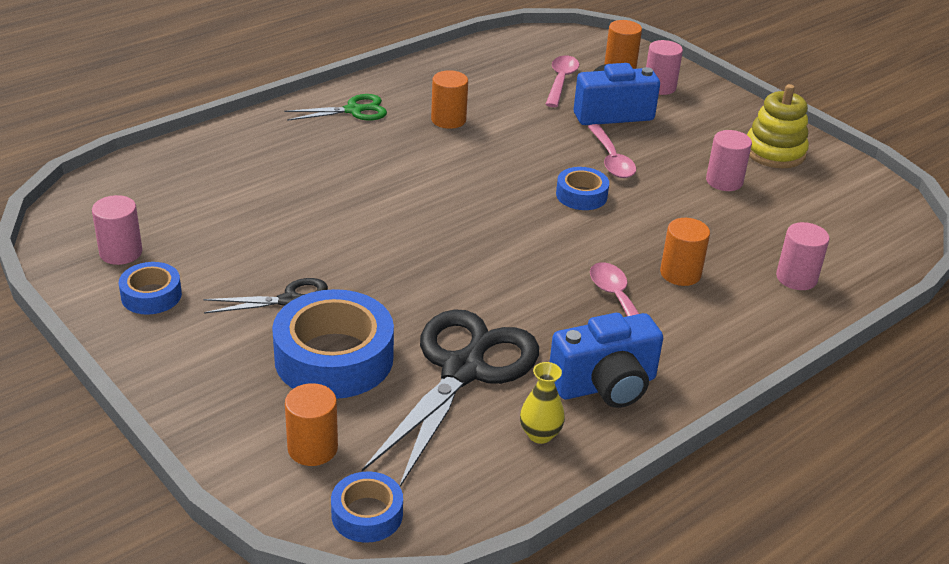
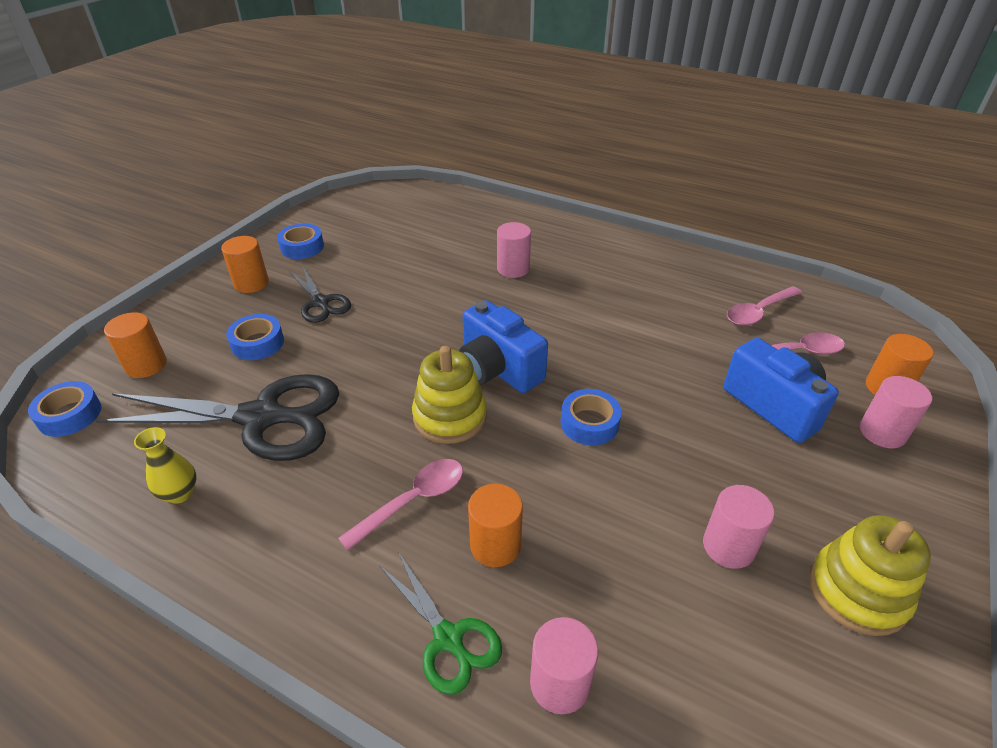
camera: 70 degrees right, 5 degrees up
(121, 252) = (344, 222): pink cylinder -> pink cylinder (513, 269)
(334, 358) = (257, 343): blue tape -> blue tape, size x0.52
(353, 110) = (604, 253): green scissors -> green scissors (448, 638)
(448, 120) = (642, 303): orange cylinder -> orange cylinder (251, 283)
(531, 260) = (450, 416): none -> yellow stacking toy
(605, 385) = (266, 525): blue camera -> blue camera (498, 369)
(611, 159) = (679, 429): pink spoon -> pink spoon (758, 312)

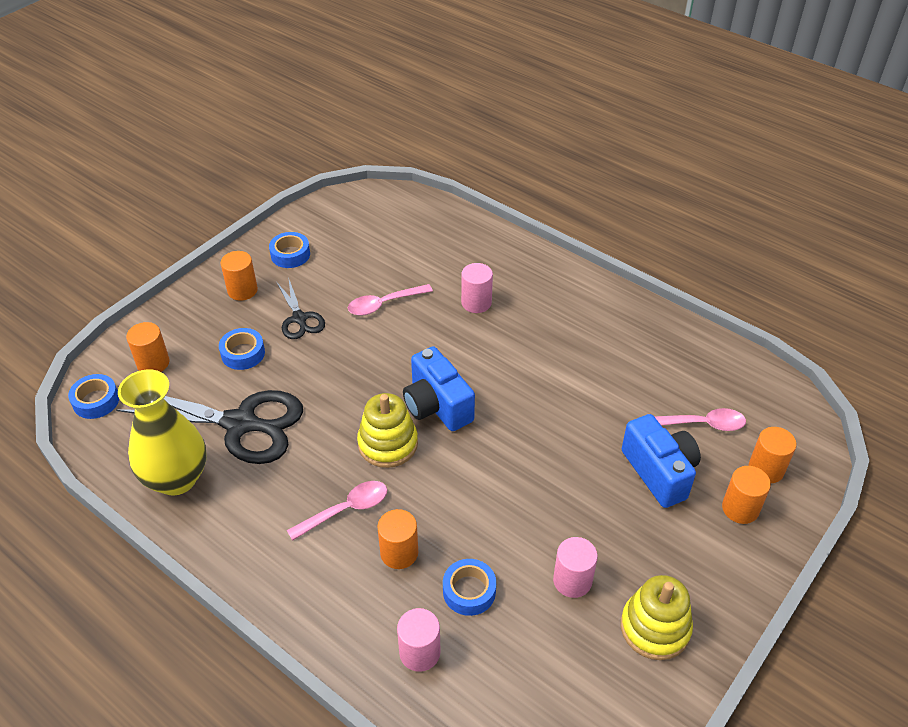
camera: 10 degrees right, 5 degrees up
(180, 493) = (176, 478): yellow vase -> yellow vase, size x2.22
(448, 638) = (351, 612): green scissors -> none
(589, 423) = (498, 465): blue tape -> blue tape (469, 591)
(758, 312) = (686, 378): pink spoon -> pink spoon (384, 304)
(882, 432) = (740, 508): pink cylinder -> orange cylinder

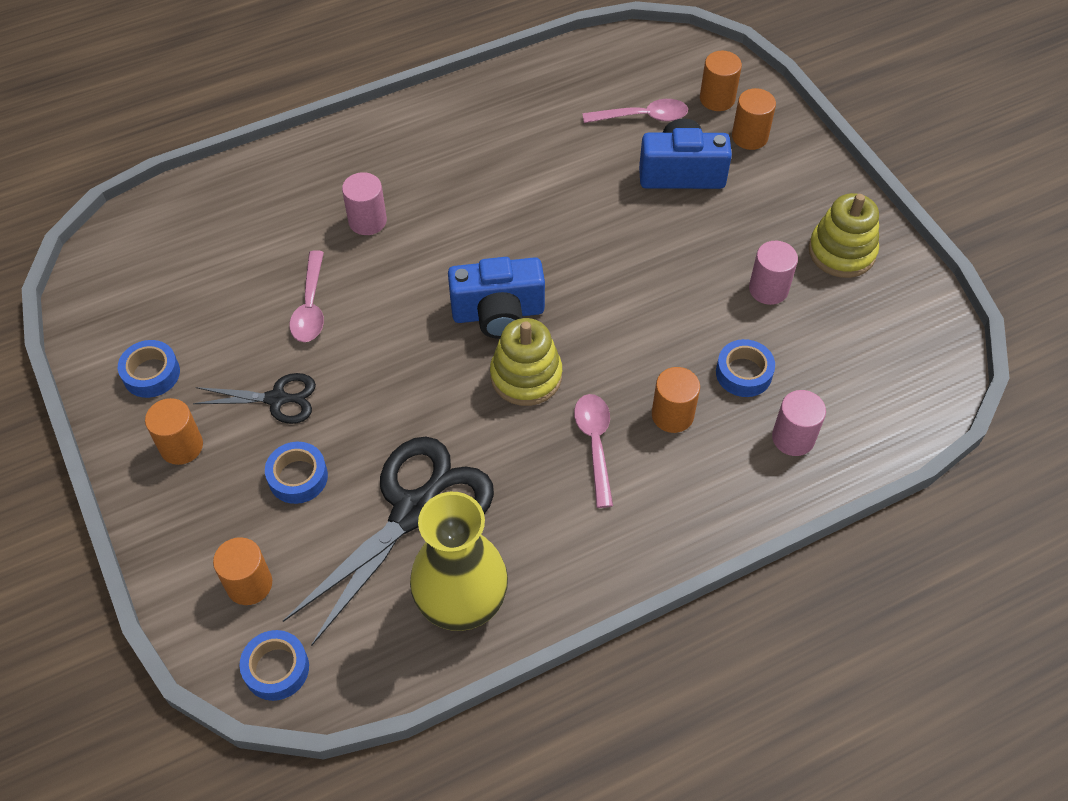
camera: 65 degrees left, 10 degrees up
(701, 424) = (643, 117): pink spoon -> pink spoon turned 60 degrees clockwise

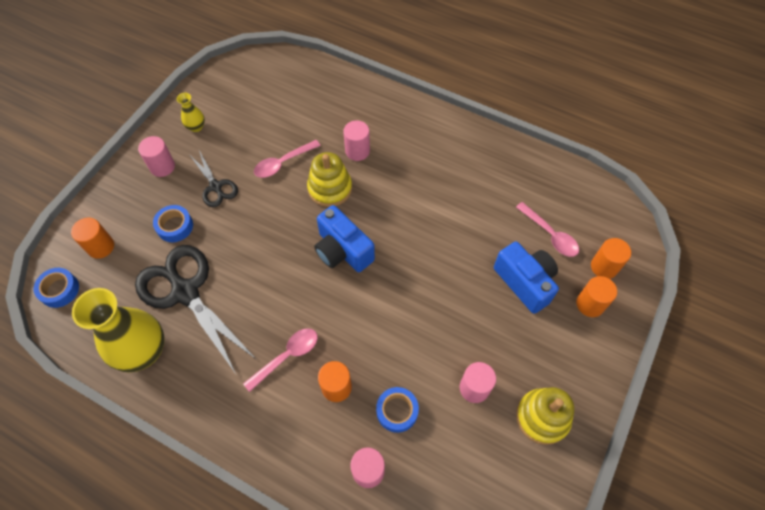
camera: 55 degrees right, 5 degrees up
(151, 374) = (196, 127): blue tape -> yellow vase
(181, 446) = (162, 167): orange cylinder -> pink cylinder
(414, 512) = (186, 292): black scissors -> black scissors turned 135 degrees counterclockwise
(526, 376) = (309, 291): yellow stacking toy -> yellow stacking toy (330, 188)

